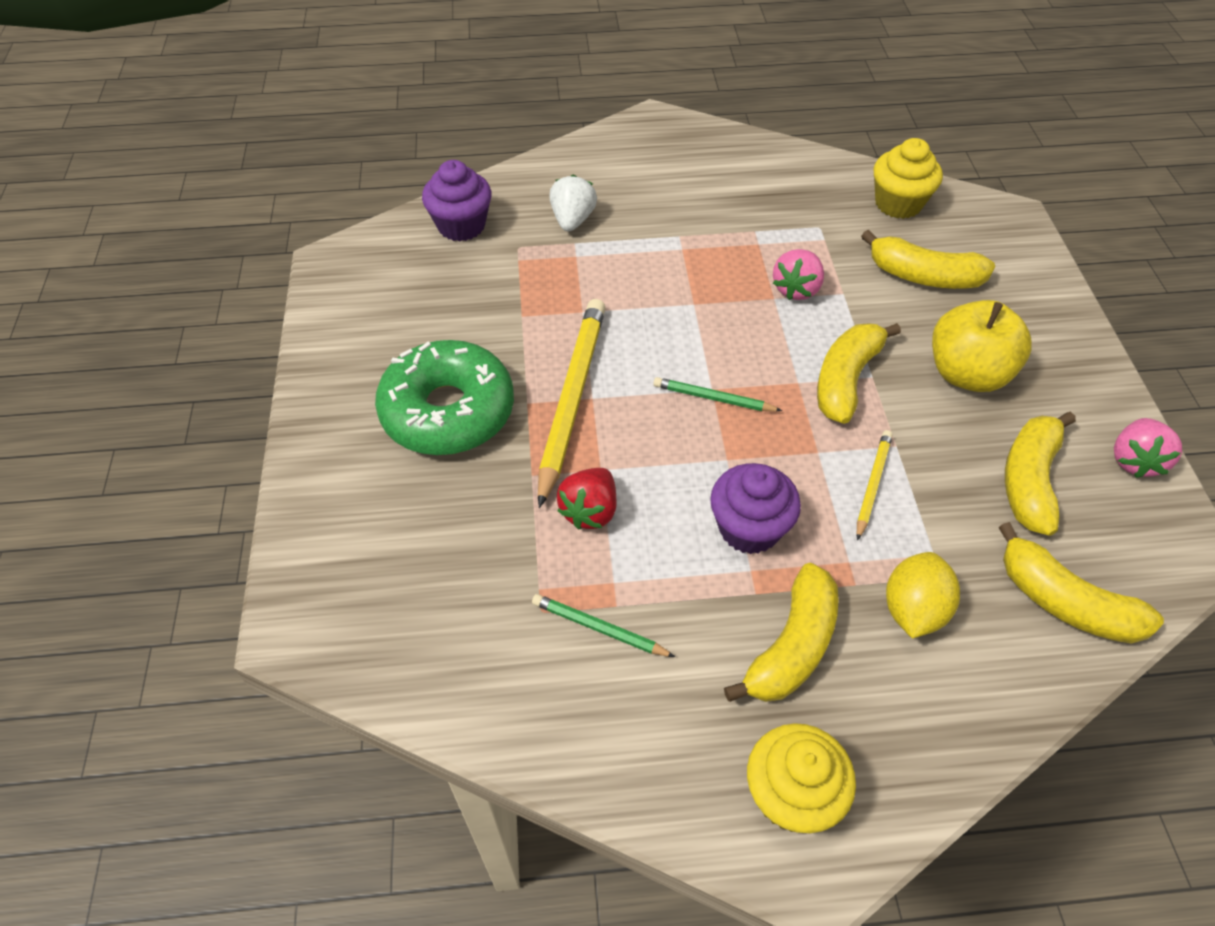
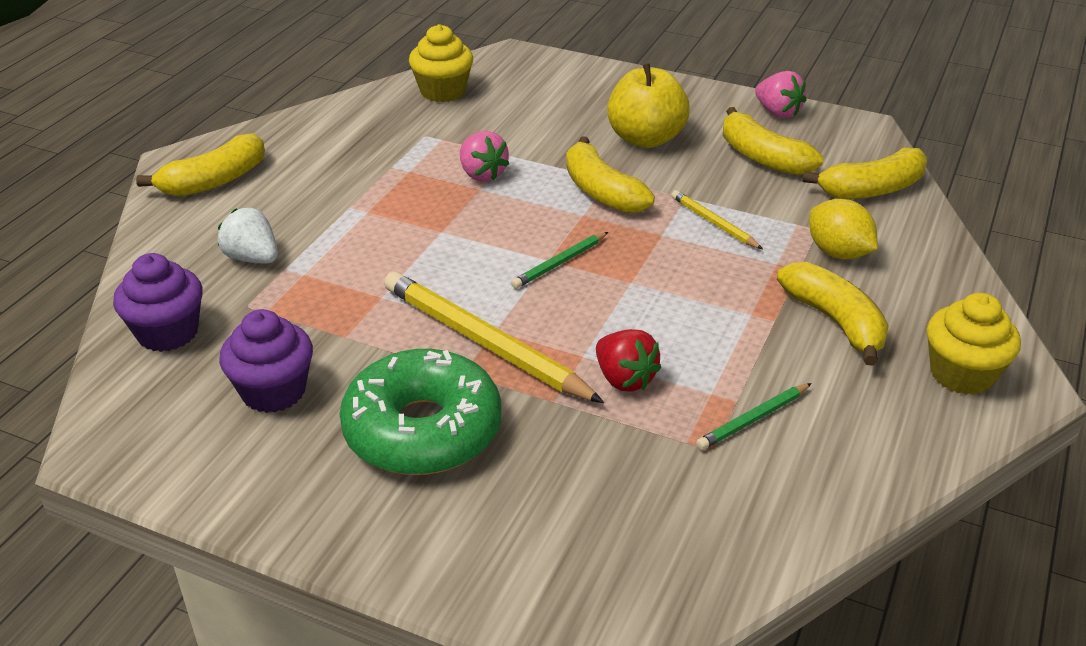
camera: 60 degrees left, 15 degrees down
(749, 528) = (710, 298): purple cupcake -> purple cupcake (273, 391)
(924, 276) = (532, 114): yellow banana -> yellow banana (214, 181)

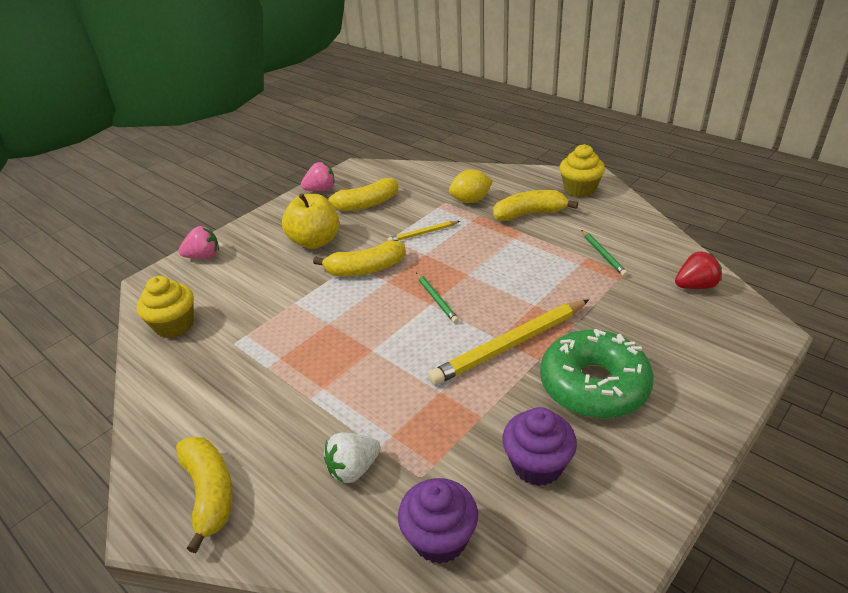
camera: 70 degrees left, 0 degrees up
(482, 174) = (310, 320): pink strawberry -> pink strawberry (204, 256)
(624, 379) = (560, 292): red strawberry -> red strawberry (695, 286)
(872, 189) = (418, 178): yellow banana -> none

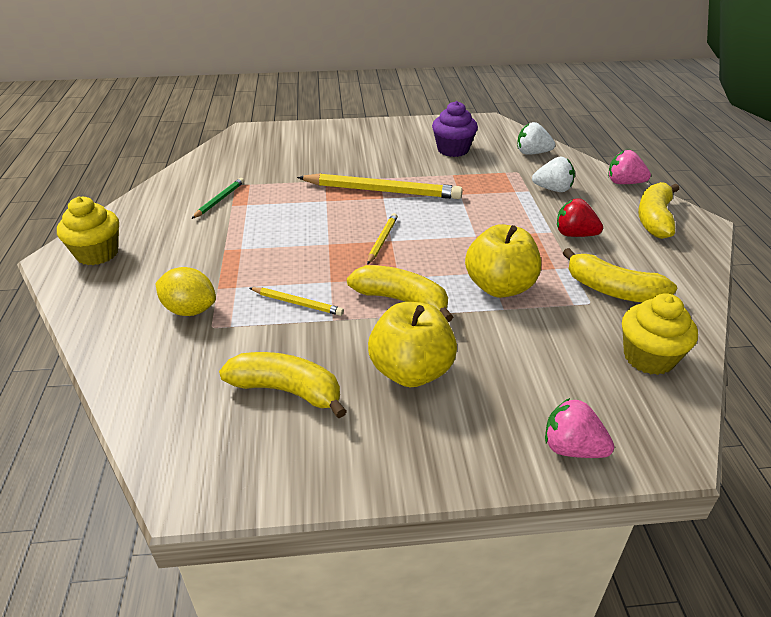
camera: 140 degrees left, 0 degrees up
(310, 316) = (499, 287): none -> yellow apple
(321, 190) = (298, 474): pink strawberry -> pink strawberry (624, 183)
(436, 299) = (382, 240): green pencil -> yellow pencil
(440, 538) = (532, 153): purple cupcake -> white strawberry
(529, 214) = (183, 260): yellow banana -> yellow banana (613, 290)
(594, 385) = (373, 156): green donut -> none
(695, 286) = (222, 159): red strawberry -> red strawberry (574, 235)

